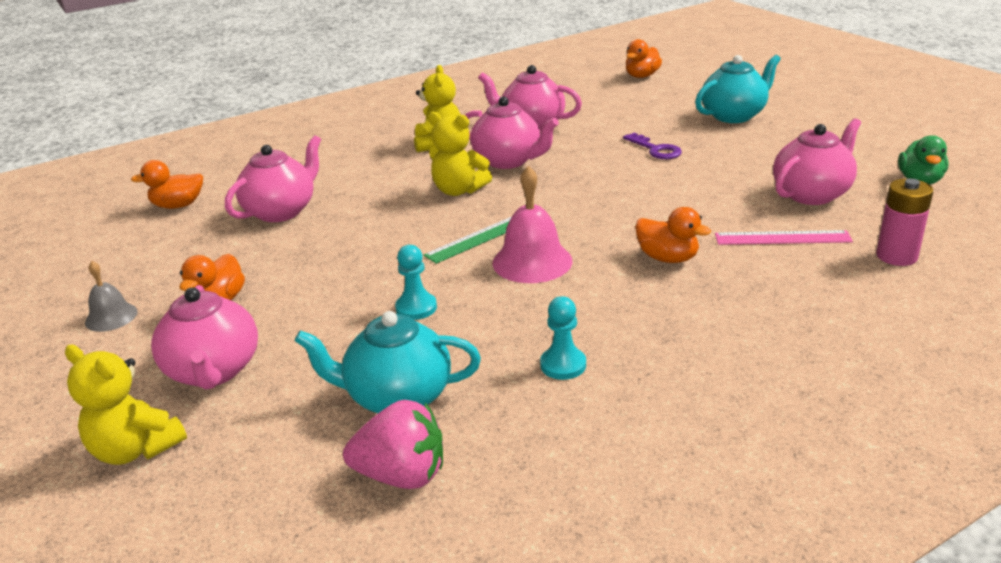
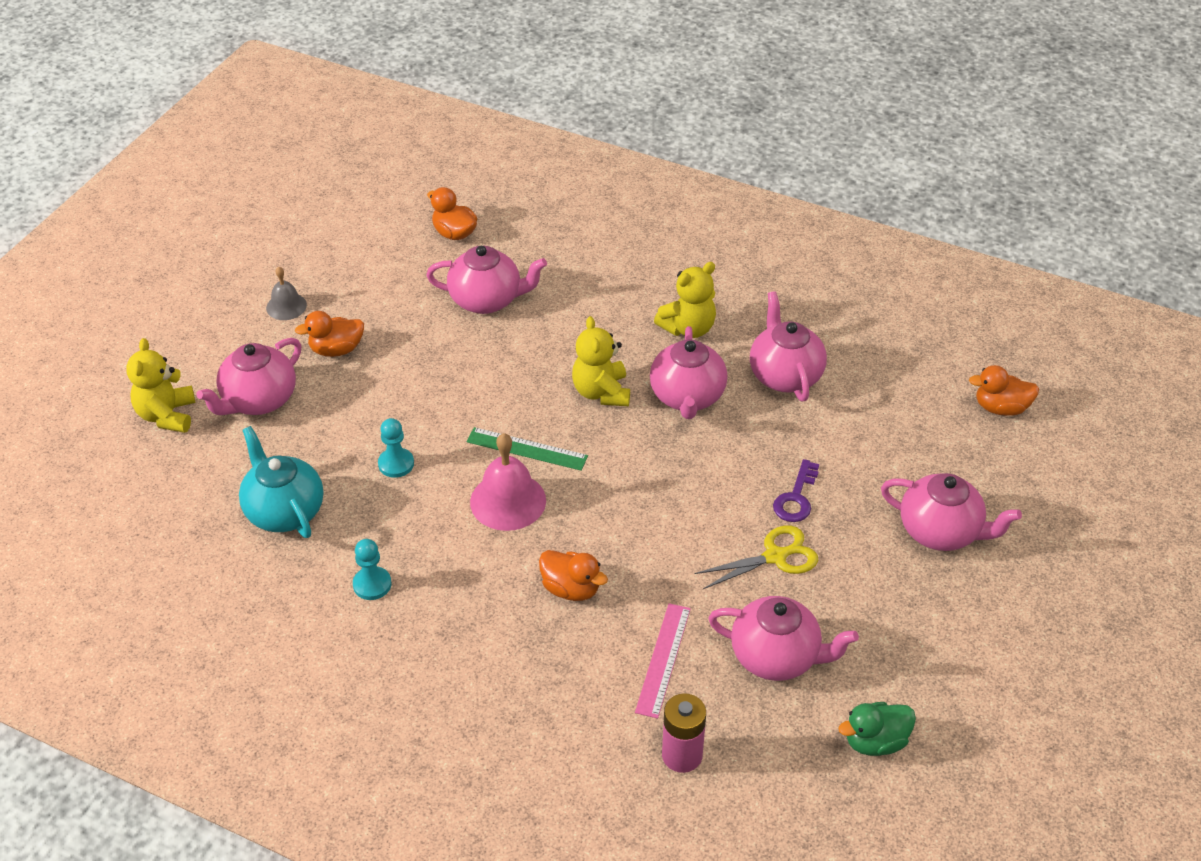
camera: 55 degrees right, 15 degrees up
(402, 475) = (210, 555): pink strawberry -> none
(667, 258) = (571, 589): orange duck -> orange duck turned 60 degrees counterclockwise
(708, 170) = (775, 557): none -> yellow scissors
(734, 116) = (941, 532): turquoise teapot -> pink teapot
(782, 238) = (663, 659): pink ruler -> pink ruler turned 45 degrees clockwise

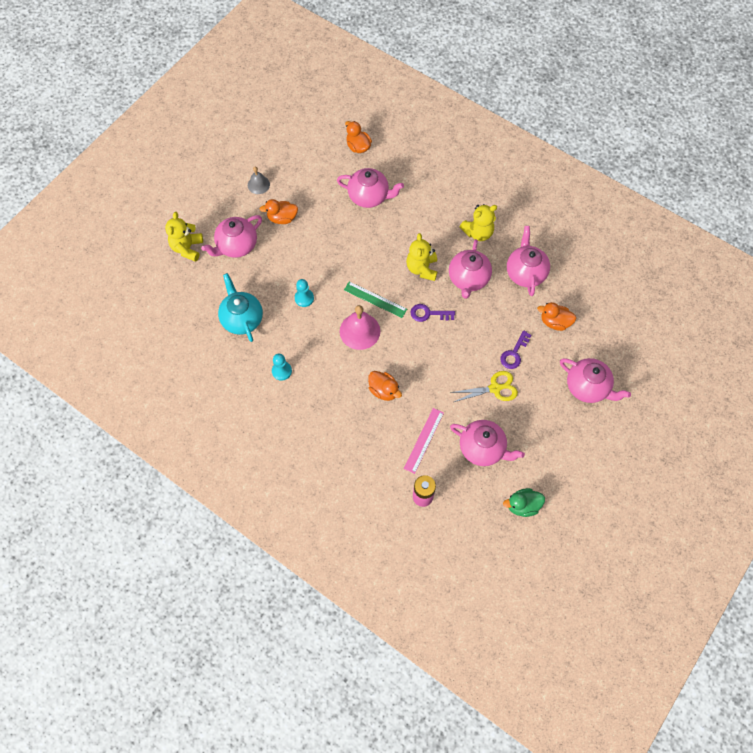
camera: 10 degrees right, 20 degrees up
(628, 458) = (428, 314): none -> purple key
(1001, 408) = (641, 313): orange duck -> orange duck (555, 322)

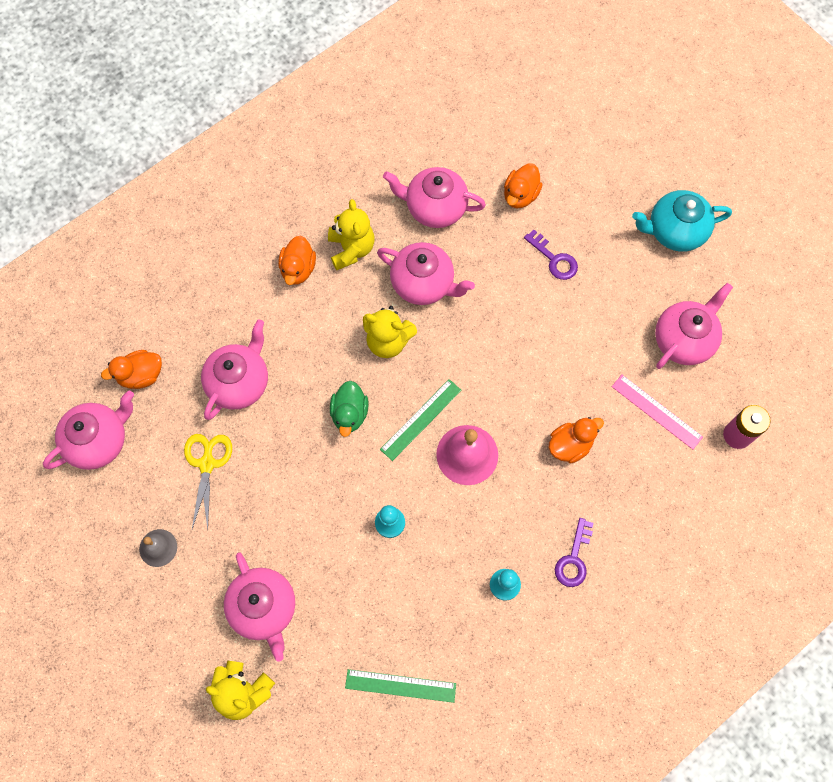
camera: 75 degrees left, 5 degrees up
(207, 327) = (400, 686): none -> green ruler
(242, 319) = (400, 627): turquoise teapot -> turquoise teapot (674, 231)
(282, 218) = (235, 524): orange duck -> orange duck (298, 269)
(428, 314) = (464, 352): purple key -> purple key (574, 558)
(495, 388) = (600, 299): yellow scissors -> yellow scissors (207, 464)
(522, 505) = (771, 314): green duck -> green duck (349, 414)
(587, 387) = (624, 186): pink teapot -> pink teapot (99, 441)

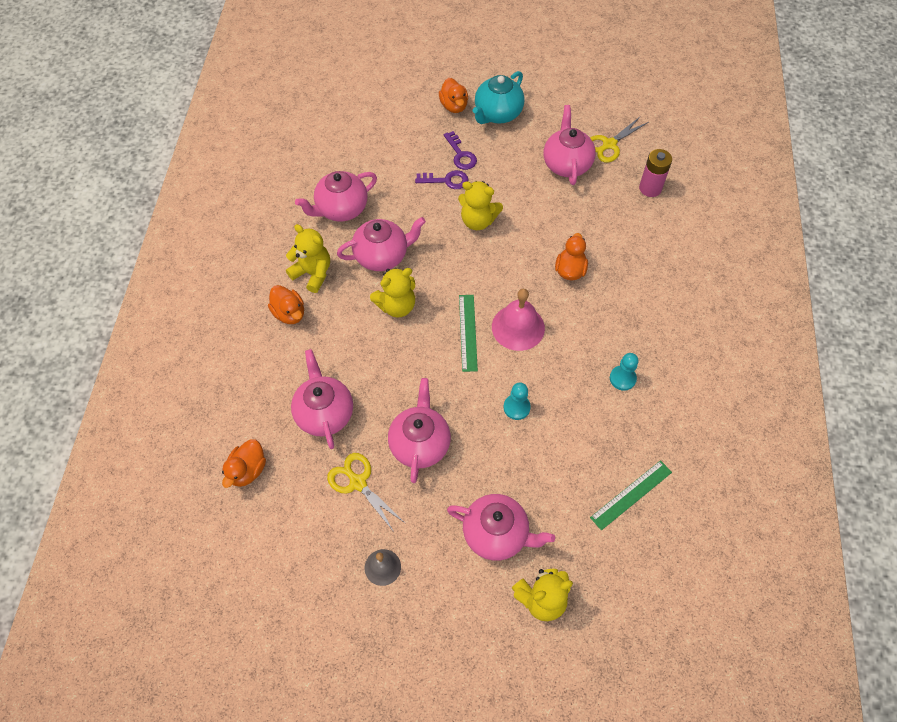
camera: 45 degrees left, 10 degrees down
(99, 441) = (262, 539): pink teapot -> pink teapot (420, 444)
(349, 414) = (419, 368): green duck -> none
(520, 195) = (387, 162): orange duck -> orange duck (454, 106)
(540, 323) = (478, 221): none -> yellow teddy bear
(574, 558) = (642, 328): purple key -> purple key (460, 154)
(656, 411) = (595, 212): pink ruler -> none
(749, 356) = (609, 144): none -> yellow scissors

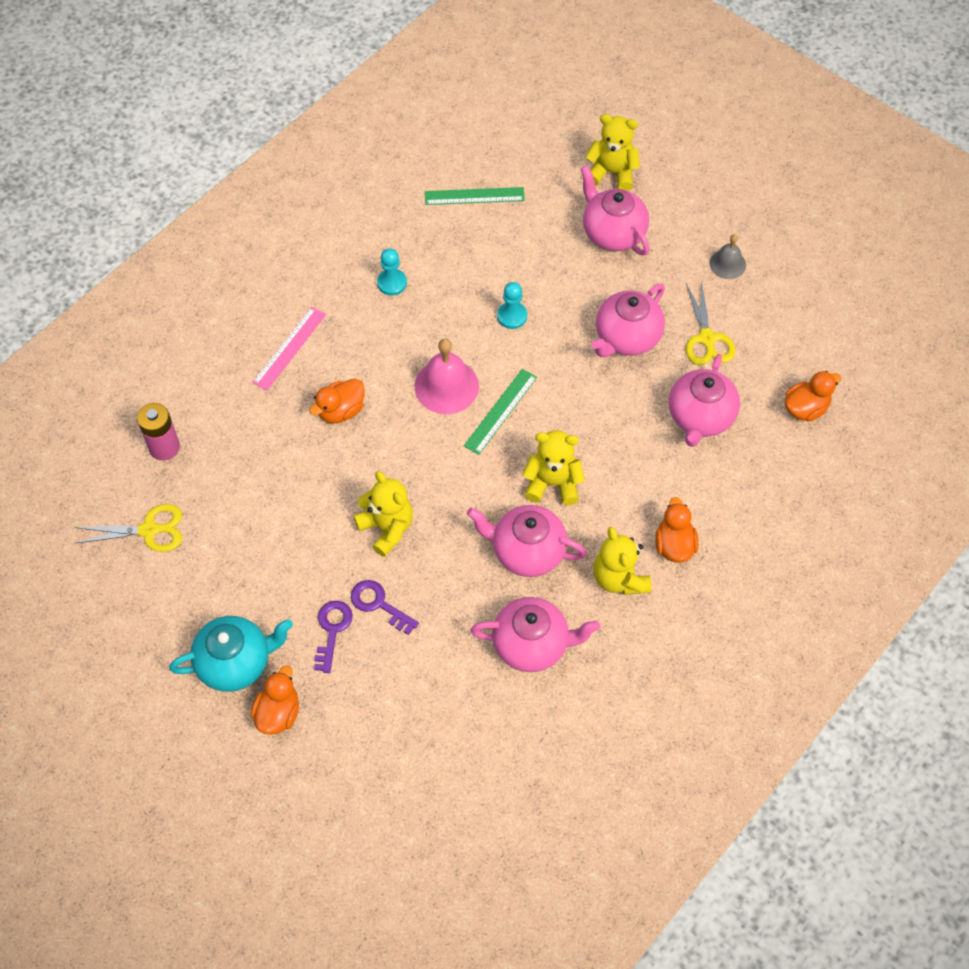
camera: 145 degrees left, 0 degrees up
(566, 164) = (223, 536): pink teapot -> none
(642, 289) = (289, 348): none -> pink ruler

